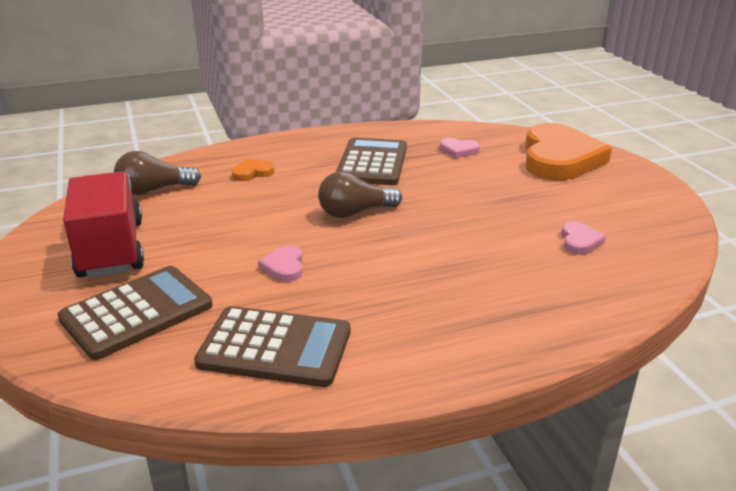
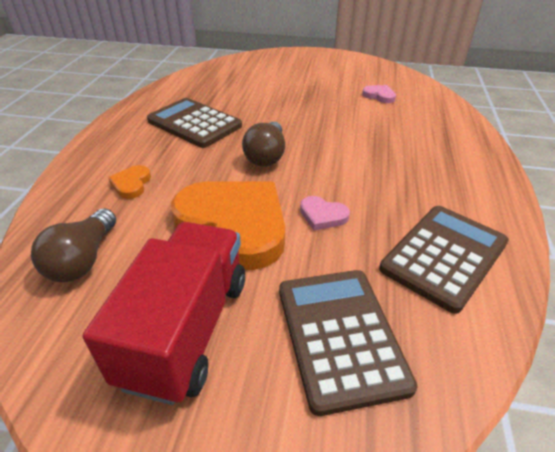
camera: 60 degrees left, 10 degrees up
(111, 249) = (186, 329): red truck -> red truck turned 90 degrees clockwise
(459, 150) = (220, 88): pink heart -> none
(559, 158) = (274, 65): orange heart -> orange heart (234, 225)

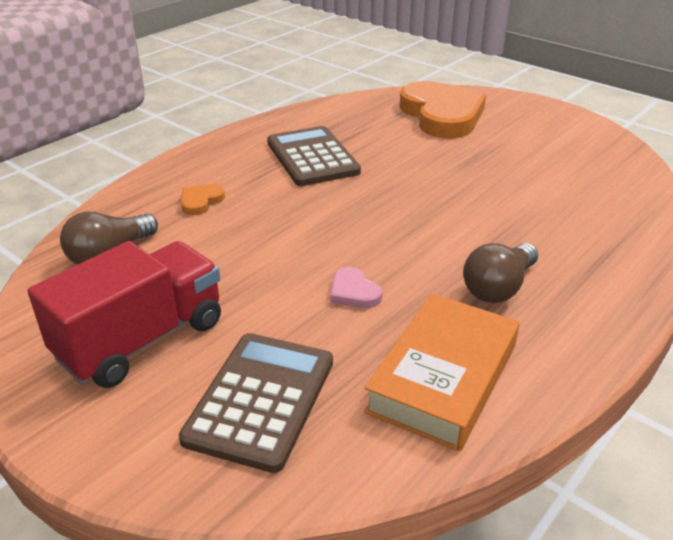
camera: 30 degrees right, 5 degrees down
(234, 225) = (258, 270): orange heart -> orange heart (442, 115)
(266, 156) = (355, 213): brown light bulb -> brown light bulb (498, 287)
(379, 96) = (568, 182): pink heart -> none
(444, 256) = (443, 378): brown calculator -> orange book

